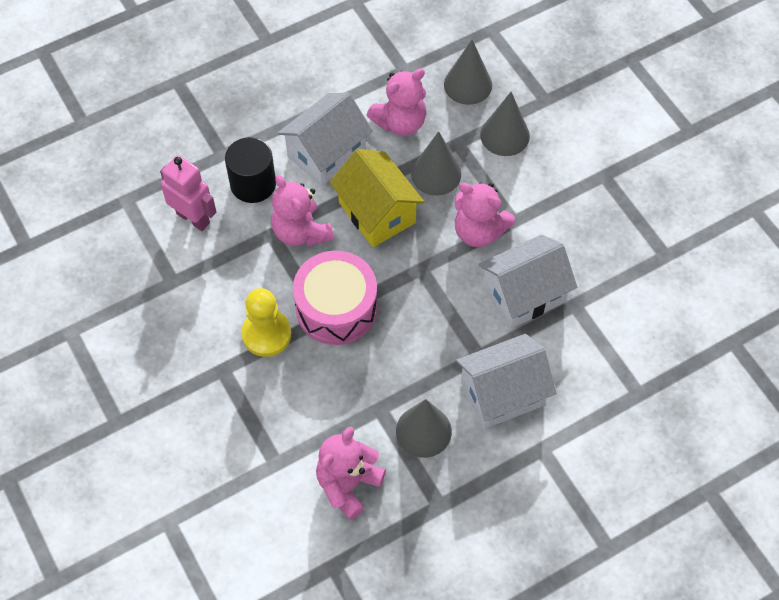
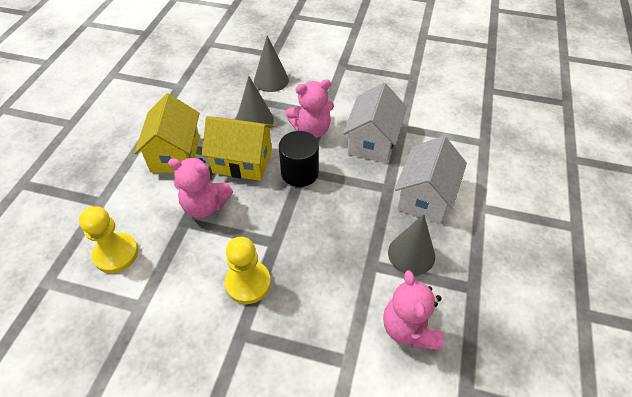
camera: 45 degrees left, 10 degrees down
(193, 218) = (116, 254): pink robot -> yellow pawn
(253, 184) = (141, 203): black cylinder -> black cylinder (299, 173)
(326, 153) = (175, 154): white house -> yellow house
(336, 308) = (277, 230): pink drum -> none
(400, 122) = (205, 110): pink teddy bear -> none
(468, 84) = (224, 71): grey cone -> none

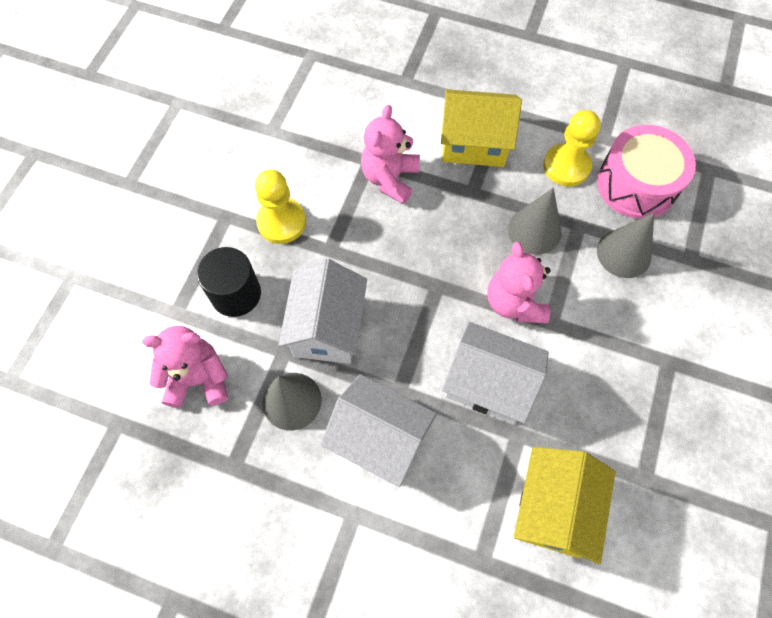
camera: 95 degrees right, 15 degrees up
(116, 254) = (335, 103): yellow pawn -> yellow pawn (566, 166)
(218, 73) = (636, 184): none -> pink drum
(242, 162) = (457, 216): yellow house -> yellow house (553, 508)
(299, 173) = (434, 282): black cylinder -> black cylinder (236, 294)
(346, 236) = (327, 327): none -> white house

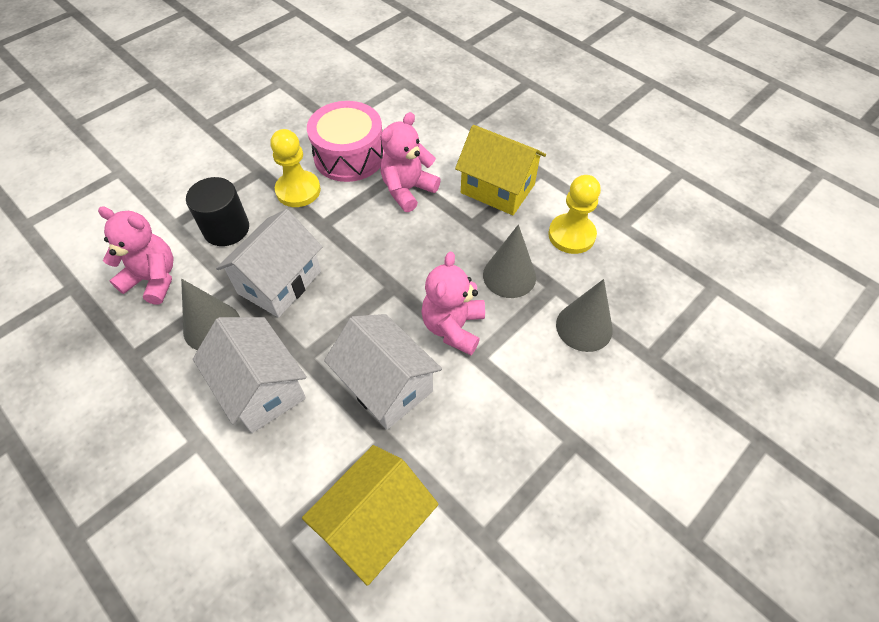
camera: 25 degrees right, 10 degrees down
(636, 184) = (631, 273): pink drum -> pink drum (349, 156)

